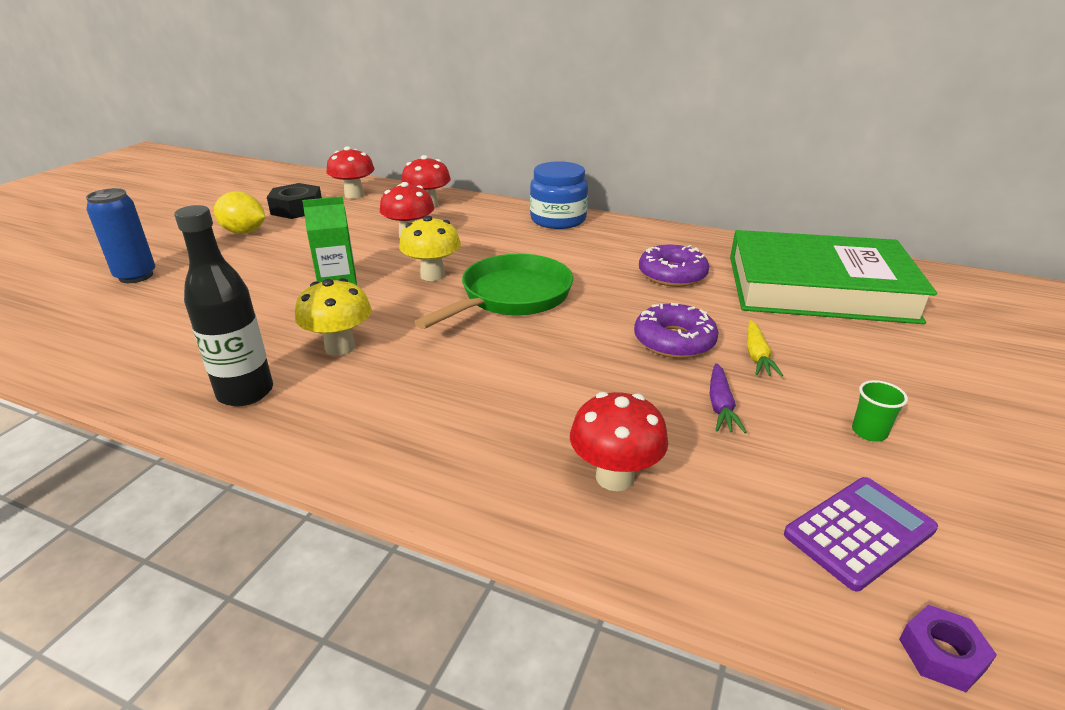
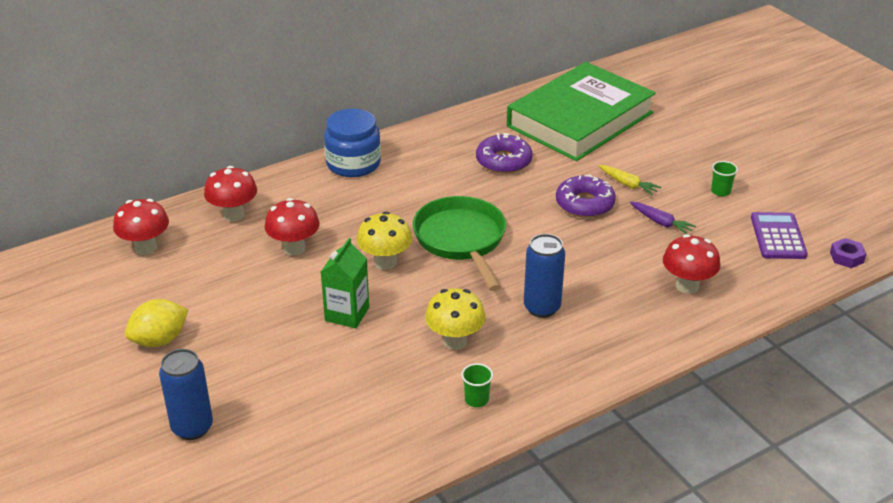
camera: 55 degrees left, 5 degrees up
(245, 393) = (476, 399): black bottle -> green cup
(297, 209) = (136, 293): black nut -> none
(447, 378) = (542, 308): none -> blue can

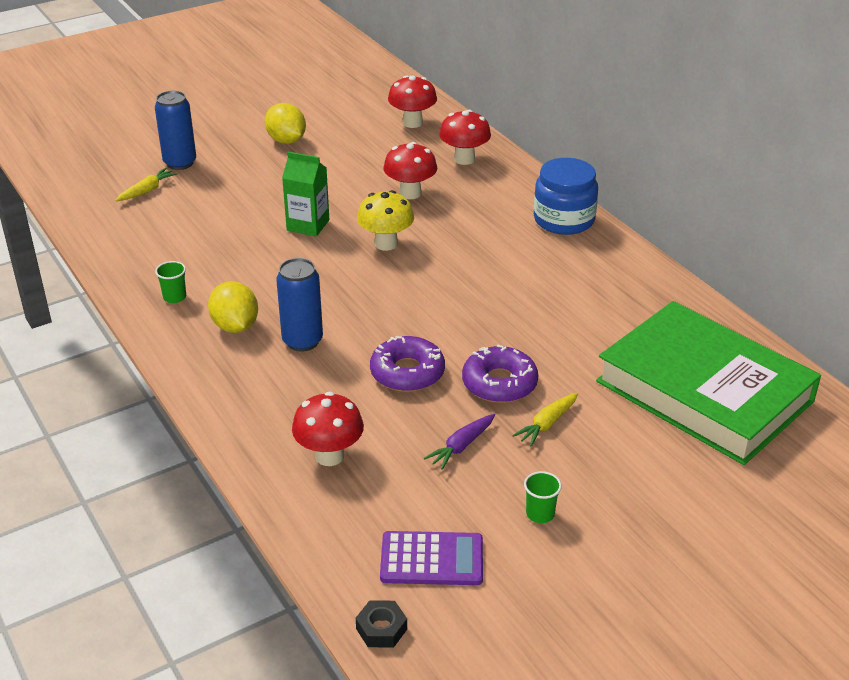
camera: 90 degrees right, 0 degrees up
(254, 450) = (147, 190): none -> yellow carrot
(455, 341) = (259, 285): yellow mushroom -> none
(461, 240) = (423, 290): green pan -> none
(503, 161) = (587, 322): purple donut -> purple donut (407, 372)
(523, 352) = (235, 326): none -> yellow lemon
(846, 257) = (381, 629): purple nut -> black nut

